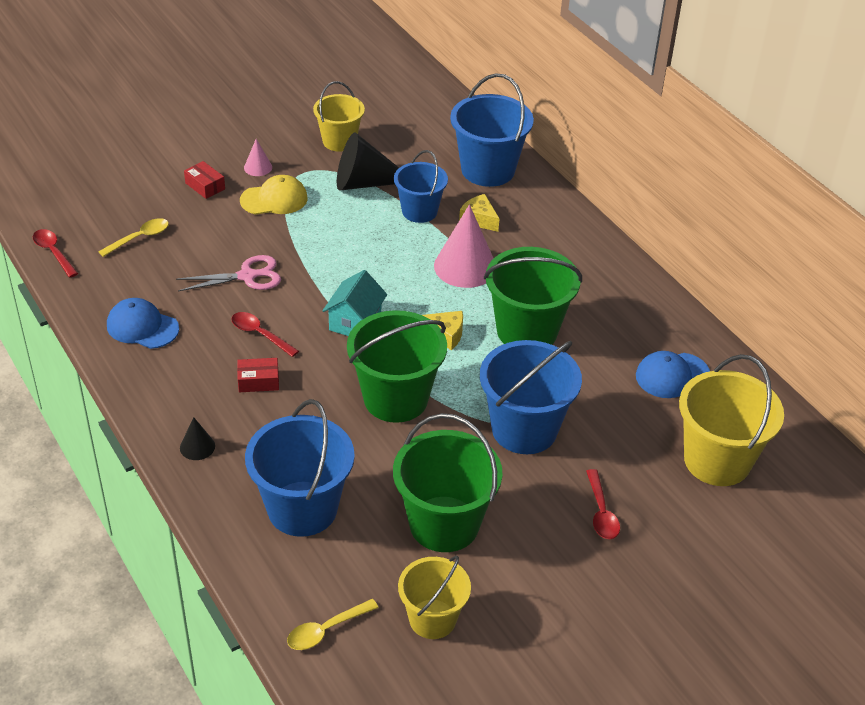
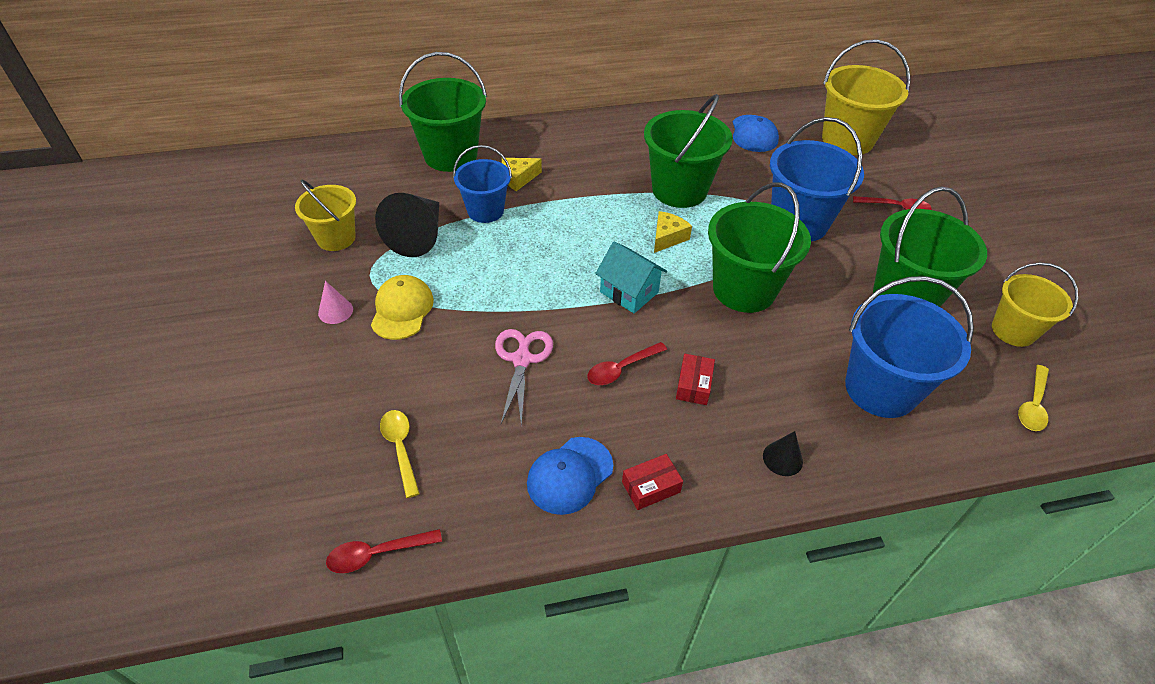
camera: 70 degrees left, 5 degrees up
(205, 186) = (338, 364): red box -> red box (651, 487)
(326, 630) = (1033, 405): yellow spoon -> yellow spoon turned 45 degrees clockwise
(465, 266) = (580, 203): pink cone -> none
(488, 170) = (450, 155): blue bucket -> green bucket

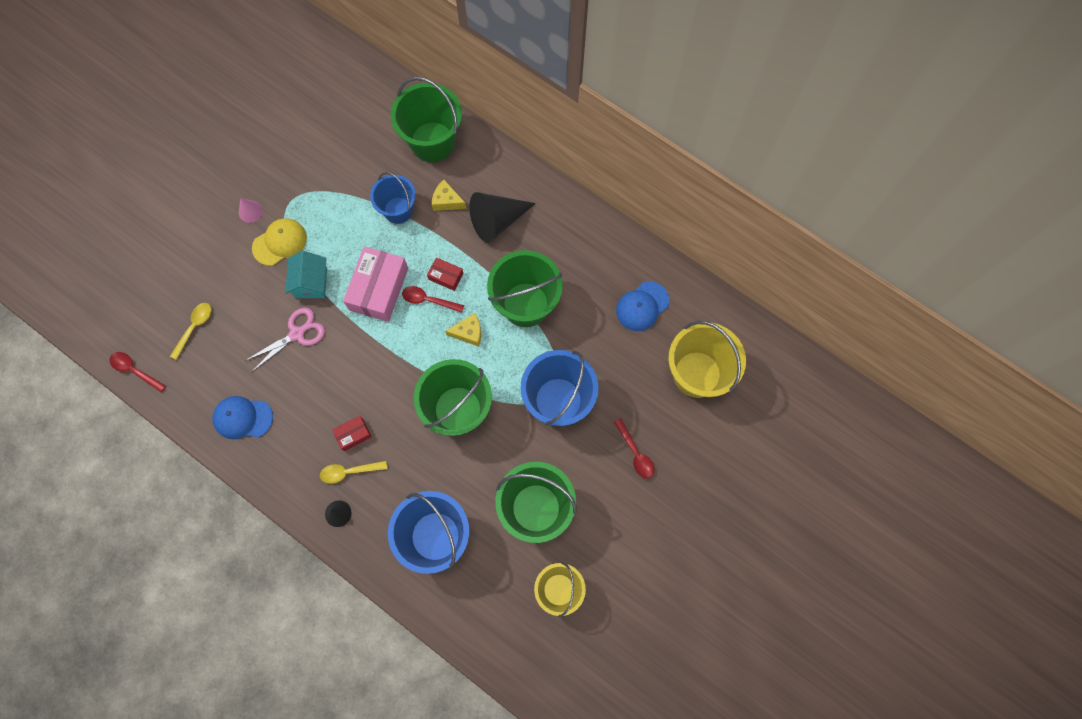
camera: 50 degrees right, 25 degrees up
(336, 238) = (302, 155): yellow bucket -> none
(418, 236) = (343, 195): black cone -> black cone (497, 221)
(549, 269) = (378, 289): none -> pink box
(621, 369) = (333, 389): red spoon -> red spoon (428, 300)
(629, 292) = (398, 347): turquoise house -> turquoise house (311, 282)
(651, 487) = (266, 461): red box -> red box (446, 276)
(1033, 405) = (494, 629): yellow spoon -> yellow spoon (349, 472)

